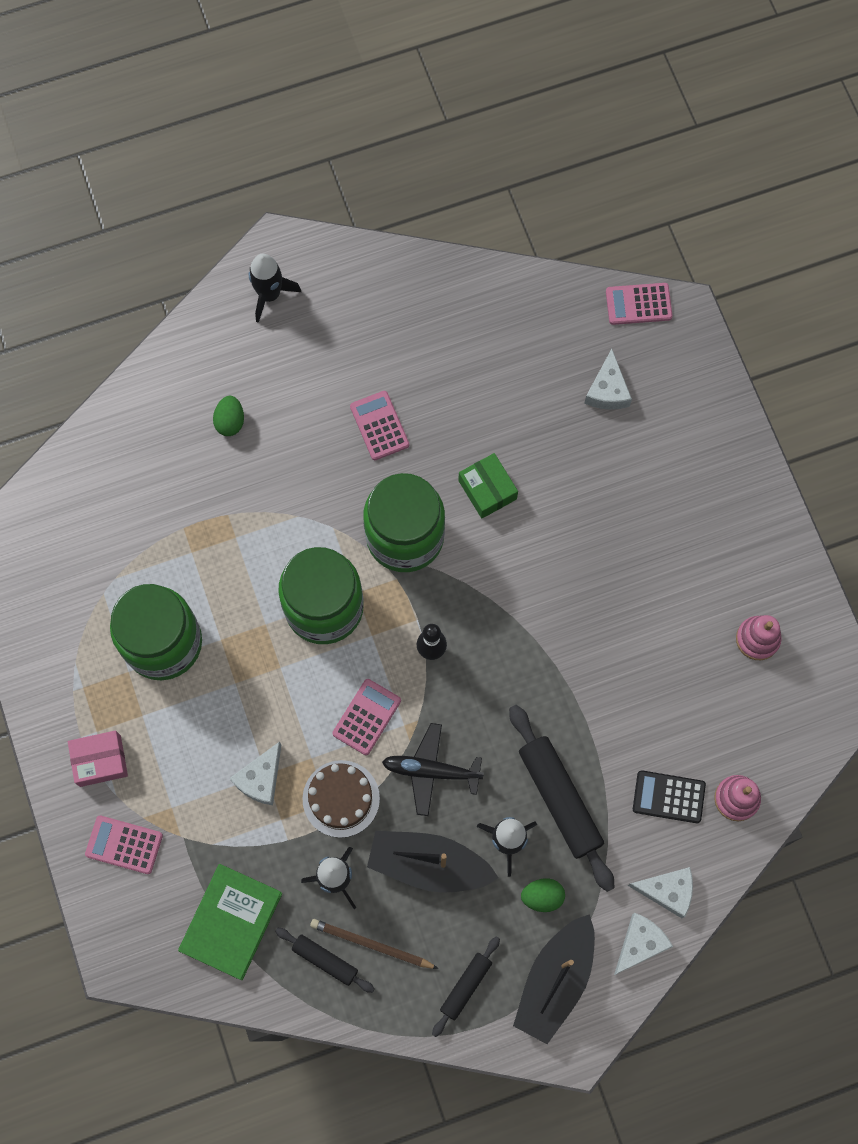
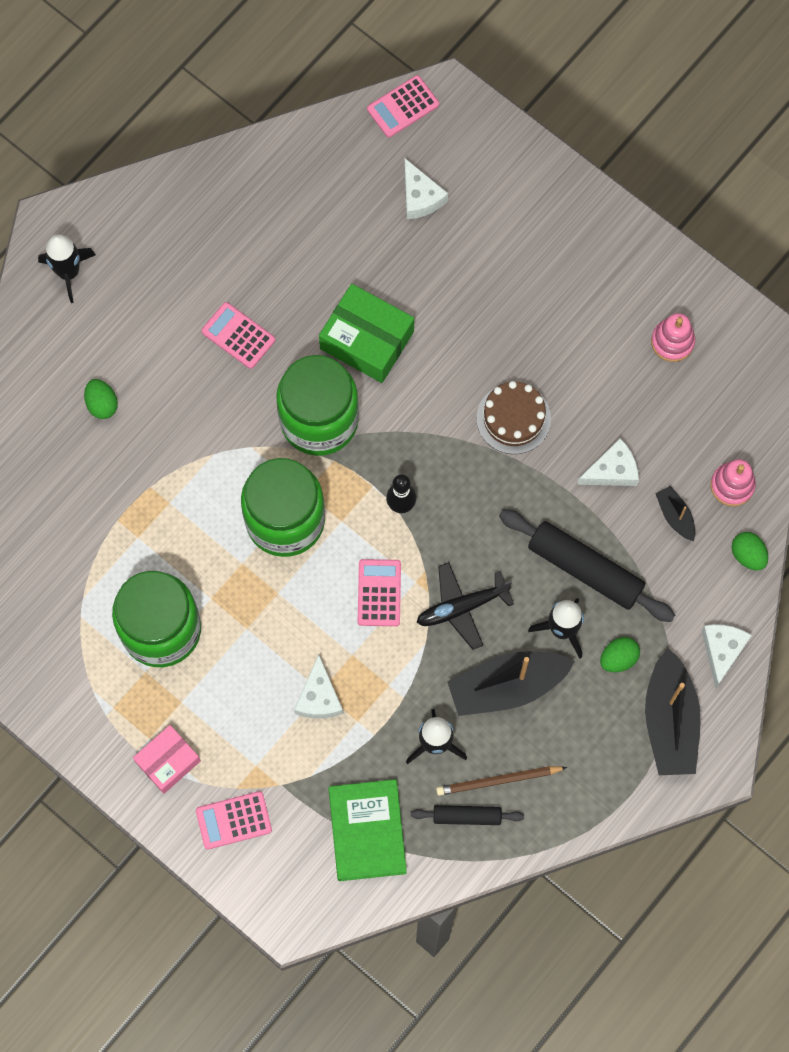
camera: 30 degrees left, 0 degrees up
(341, 798) = (398, 674): brown cake -> brown cake (513, 418)
(465, 986) = (598, 769): black rolling pin -> none
(487, 490) = (367, 340): green box -> green box, size x1.54
(667, 891) = (719, 594): white cheese -> white cheese (612, 470)
(668, 797) = (675, 516): black calculator -> black boat
(714, 870) = (747, 555): none -> green egg

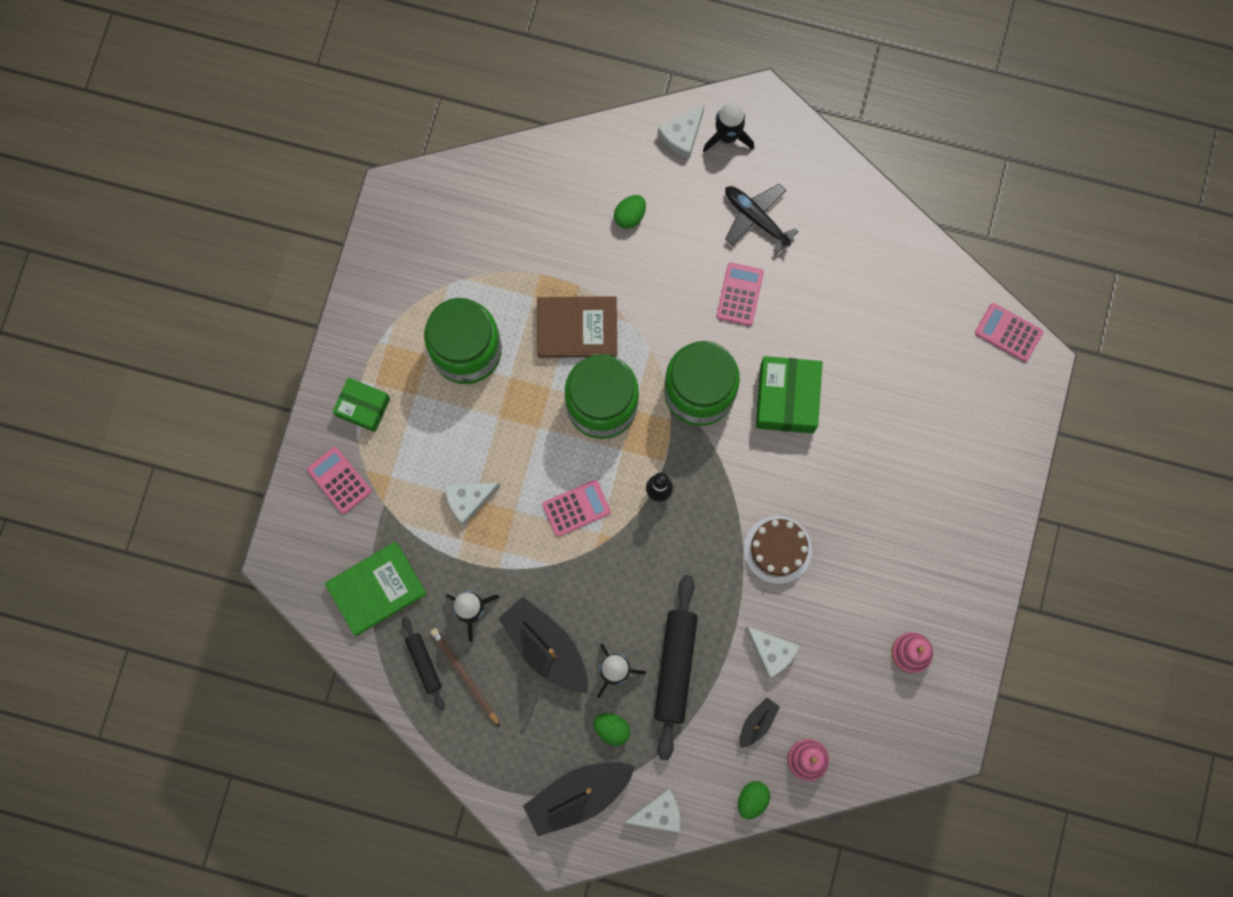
camera: 65 degrees right, 5 degrees up
(168, 761) = (363, 407): pink box -> green box
(193, 509) = (577, 328): none -> brown book
(420, 197) = (935, 384): white cheese -> white cheese (682, 136)
(461, 607) = (595, 580): black plane -> black plane (756, 218)

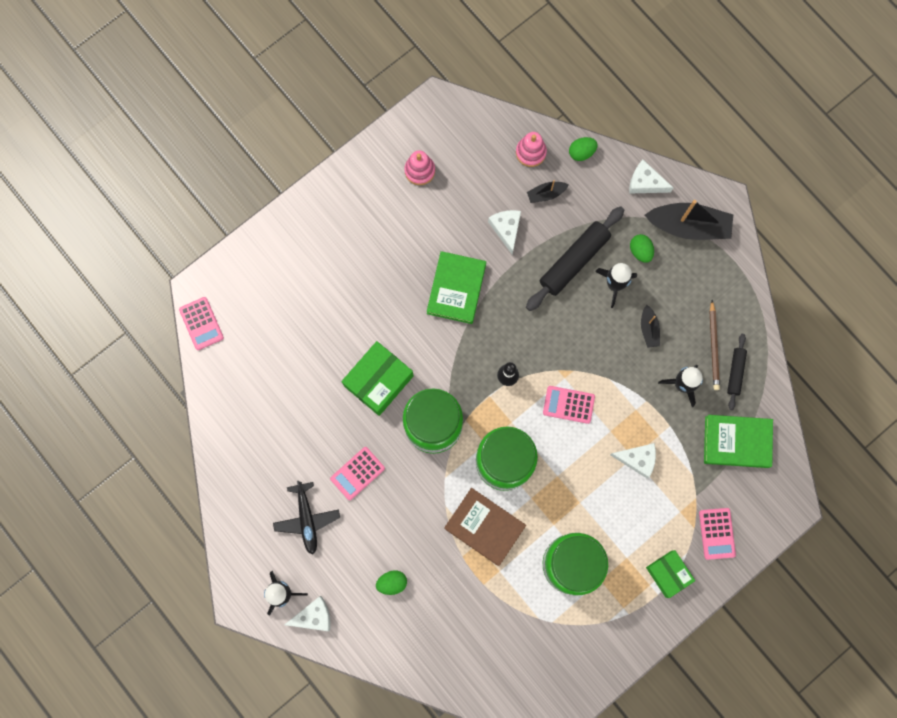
camera: 145 degrees left, 0 degrees up
(546, 647) = (649, 329): black boat -> black boat, size x0.49
(777, 549) = (456, 289): brown cake -> green book

